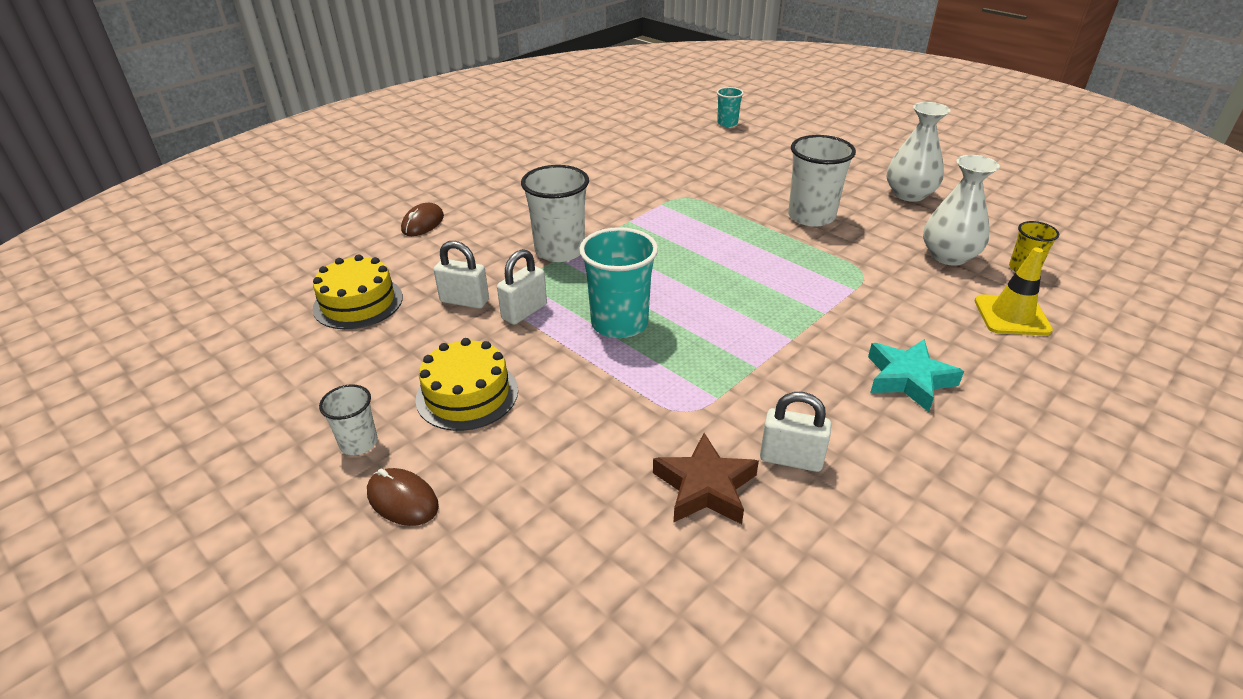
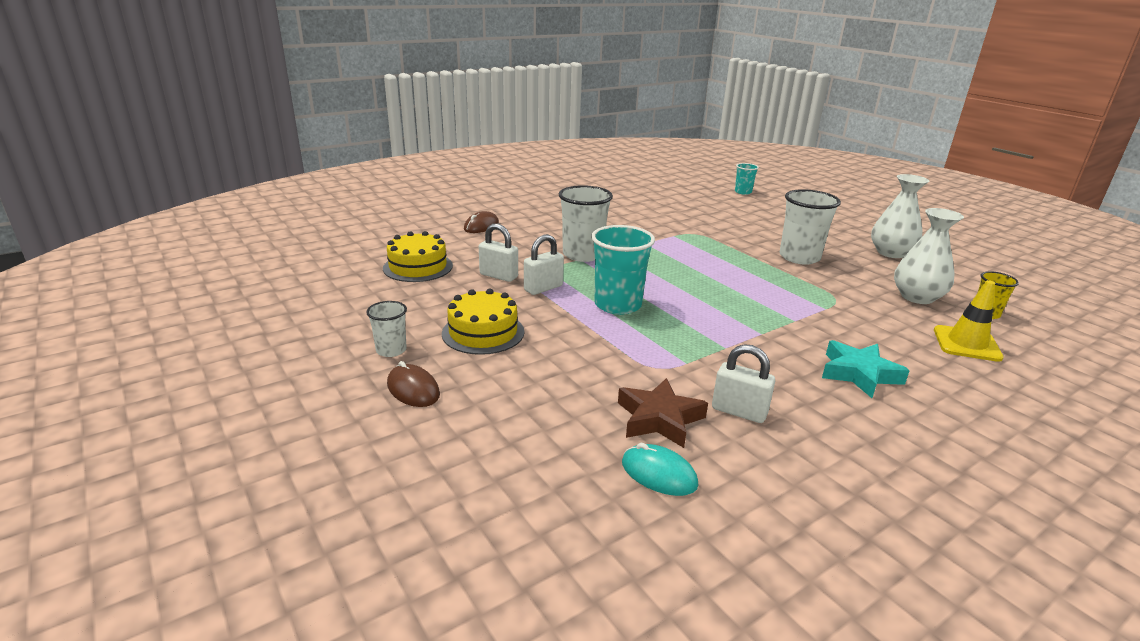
camera: 10 degrees right, 10 degrees down
(722, 568) = (658, 474): none -> turquoise mouse

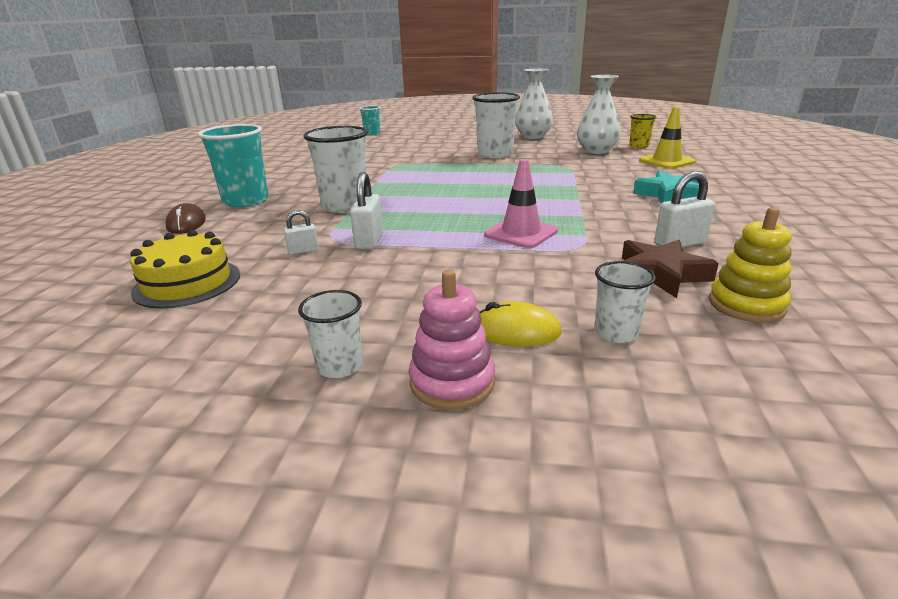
camera: 45 degrees left, 0 degrees up
(413, 389) = (452, 382): brown mouse -> pink stacking toy
(483, 332) = (398, 297): yellow cake -> none
(492, 388) = (515, 331): none -> yellow mouse
(498, 276) = (303, 251): white padlock -> white padlock, size x0.60
(537, 426) = (616, 333): none -> white cup
(617, 305) = (456, 225): turquoise cup -> turquoise cup (246, 201)
(643, 335) = (521, 233): none -> pink traffic cone
(658, 474) = (746, 305): turquoise mouse -> yellow stacking toy

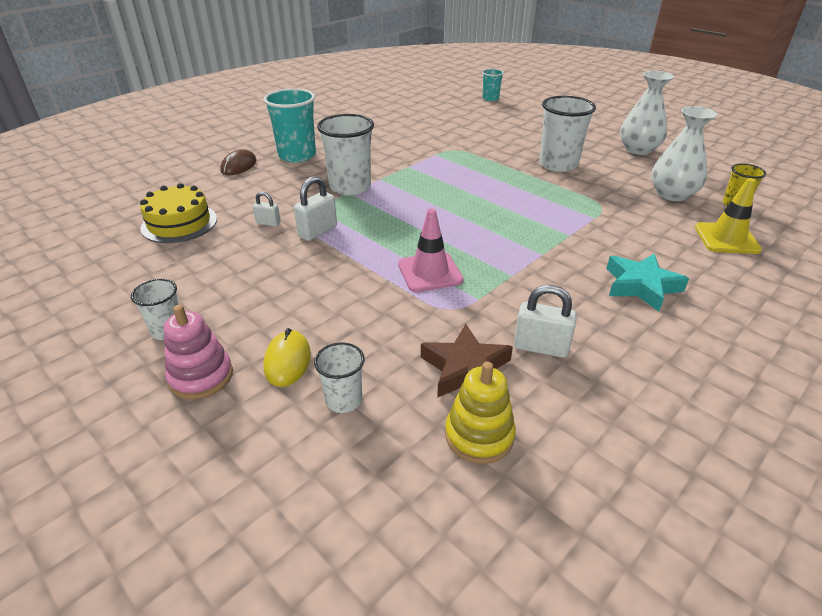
camera: 35 degrees right, 10 degrees up
(515, 331) = (287, 361): yellow mouse -> yellow mouse turned 45 degrees clockwise

